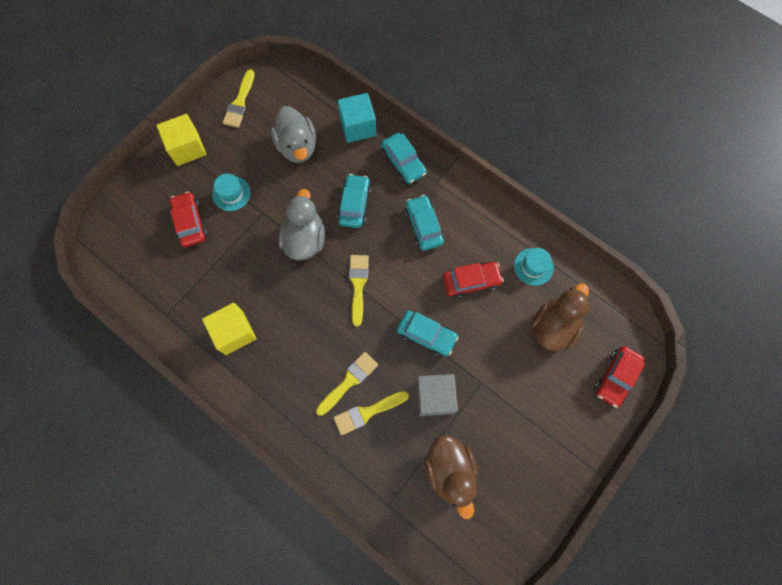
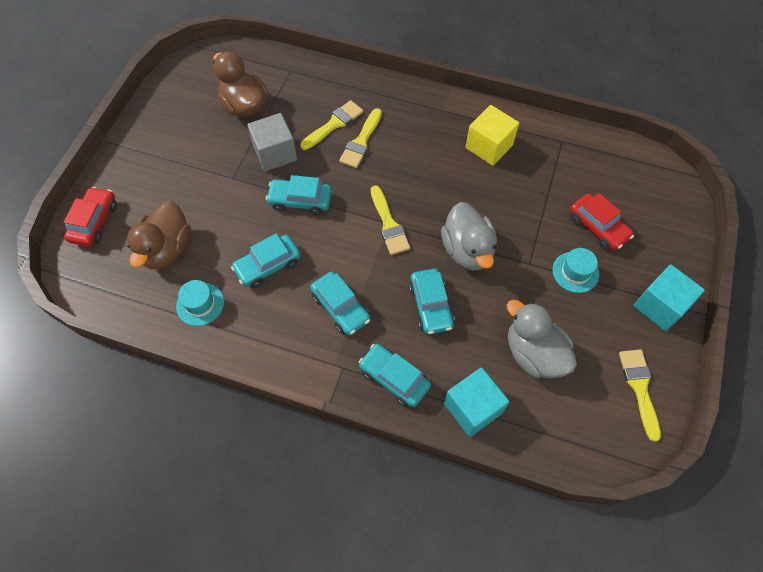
camera: 160 degrees right, 10 degrees down
(187, 148) = (660, 306): yellow cube -> turquoise cube
(471, 281) = (268, 266): red car -> turquoise car

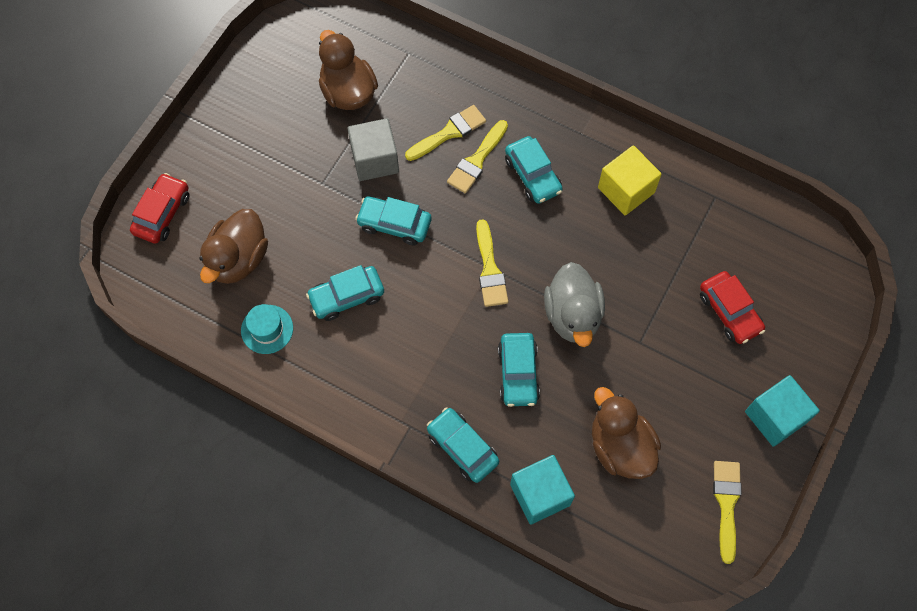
camera: 10 degrees right, 5 degrees up
(340, 308) = (418, 359): turquoise car -> turquoise car (533, 175)
(534, 354) = (620, 447): grey duck -> brown duck
(575, 272) = (689, 361): turquoise hat -> none

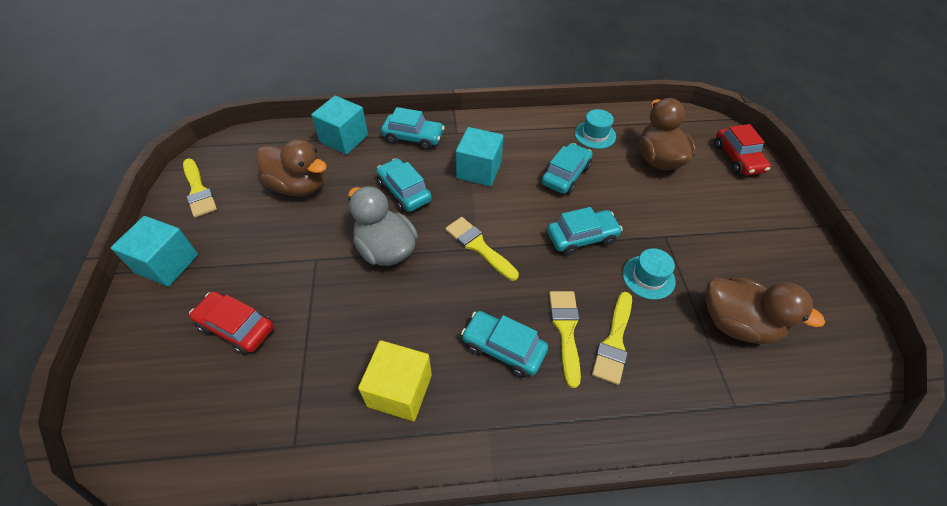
camera: 145 degrees right, 15 degrees down
(375, 160) = (648, 277): grey cube -> turquoise hat
(426, 356) = (479, 170): none -> turquoise cube

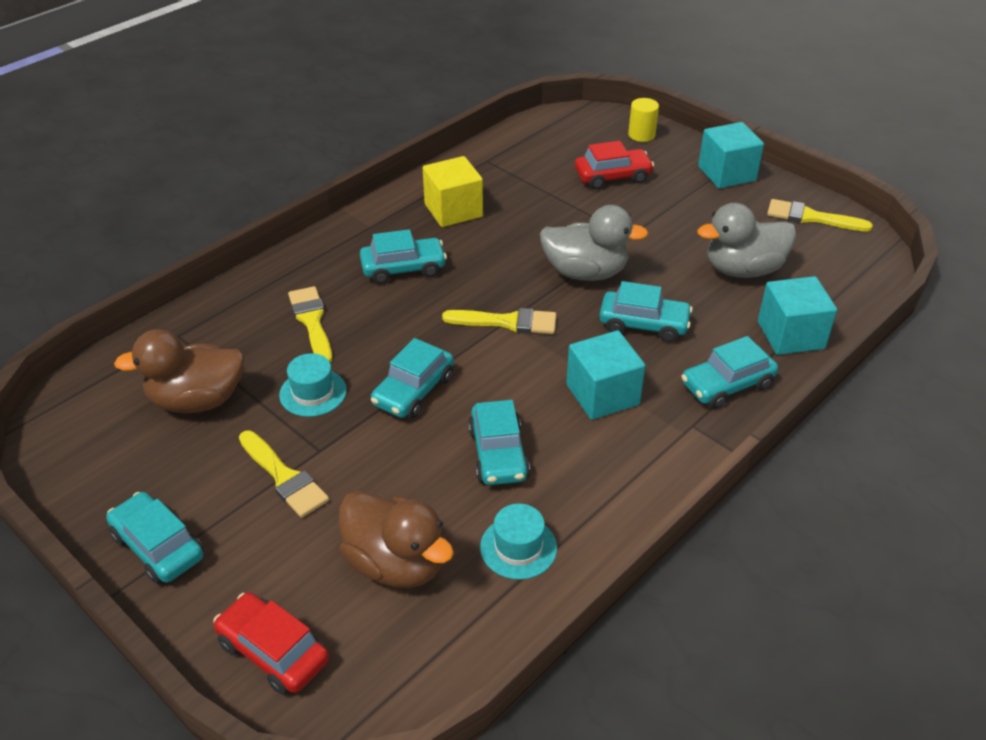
camera: 140 degrees right, 10 degrees down
(134, 363) = (641, 135): none -> yellow cylinder
(299, 186) = (743, 270): brown duck -> grey duck
(566, 330) = (361, 306): yellow brush -> yellow brush (284, 477)
(787, 235) = (158, 547): none -> turquoise car

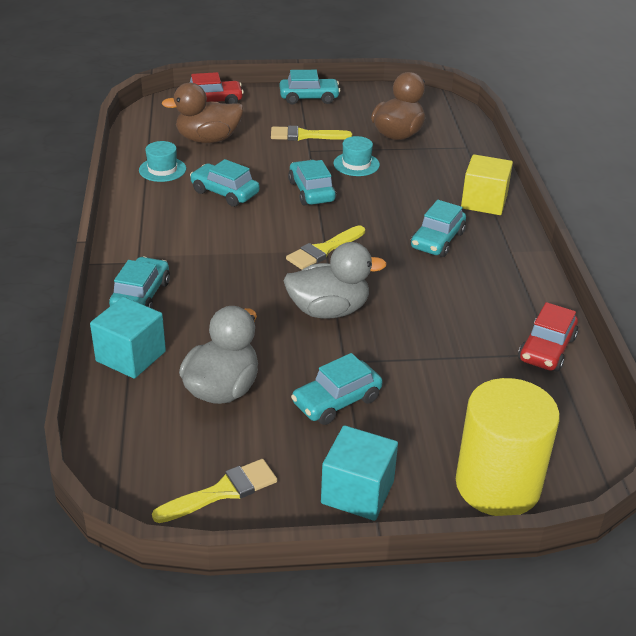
camera: 130 degrees right, 5 degrees down
(312, 322) = (422, 187): yellow brush -> none
(453, 210) = (488, 295): yellow cube -> yellow cube (484, 202)
(585, 272) = (329, 310): grey duck -> grey duck turned 150 degrees counterclockwise
(602, 394) = (210, 247): turquoise cube -> none
(612, 177) = (441, 410): red car -> red car (546, 349)
(641, 135) = (497, 485): yellow cylinder -> yellow cylinder, size x2.27
(643, 324) = (240, 300): turquoise car -> turquoise car (336, 401)

